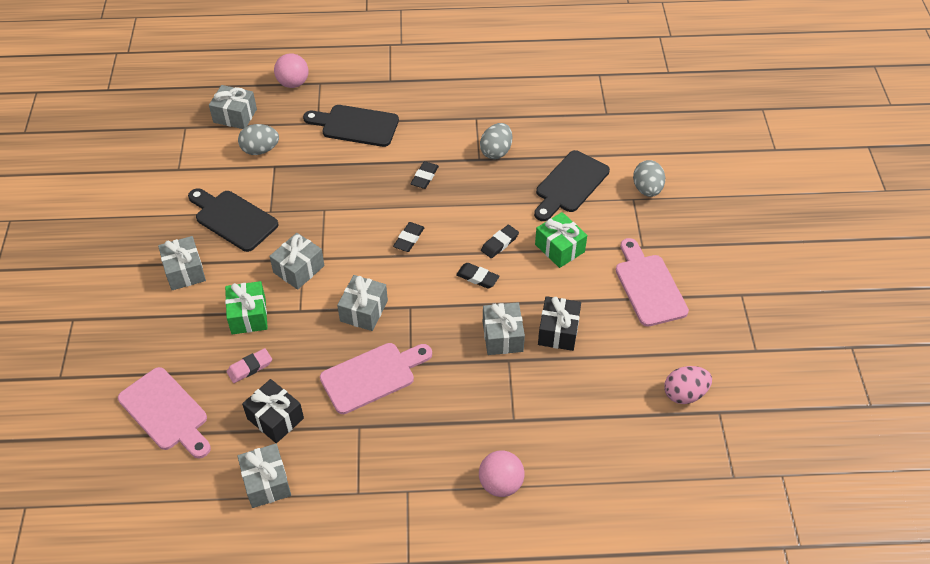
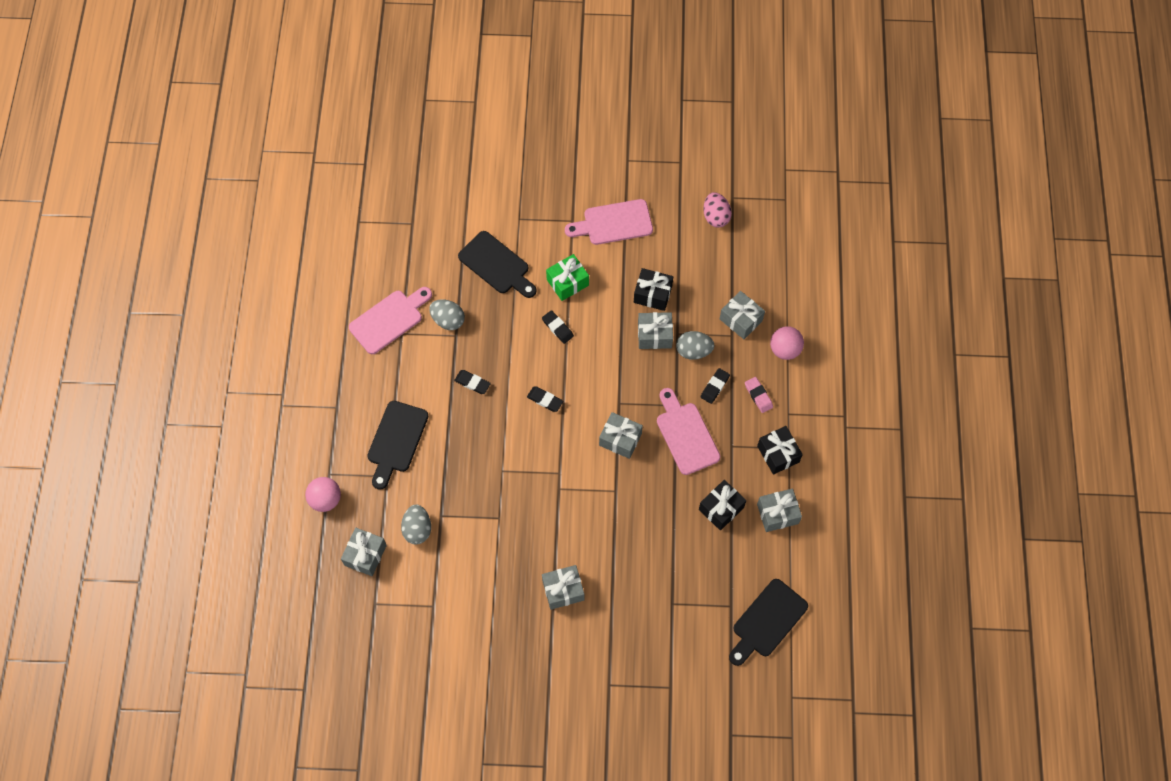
camera: 85 degrees left, 15 degrees up
(166, 412) = (711, 594): pink cutting board -> pink cutting board (389, 320)
(233, 219) = (504, 551): black cutting board -> black cutting board (767, 621)
(248, 316) = (617, 533): green gift -> none
(250, 367) = (671, 530): pink eraser -> pink eraser (758, 396)
(299, 269) = (570, 492): grey gift -> grey gift (740, 320)
(349, 480) = (778, 454): none -> black gift
(477, 277) = (593, 348): black eraser -> black eraser (715, 387)
(647, 189) = (509, 206): grey egg -> grey egg (693, 351)

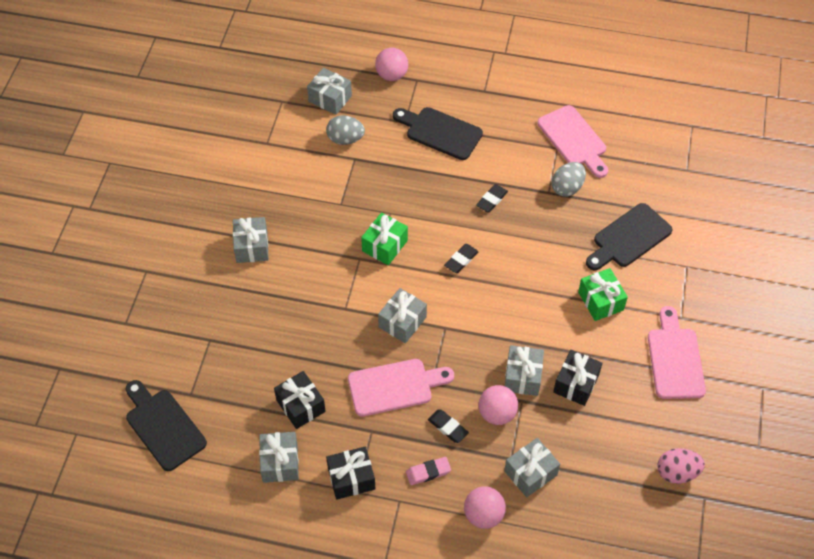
camera: 100 degrees right, 10 degrees down
(540, 469) = (385, 246): none -> green gift
(557, 328) = (545, 283): black eraser -> none
(693, 351) = (497, 413): grey egg -> pink ball

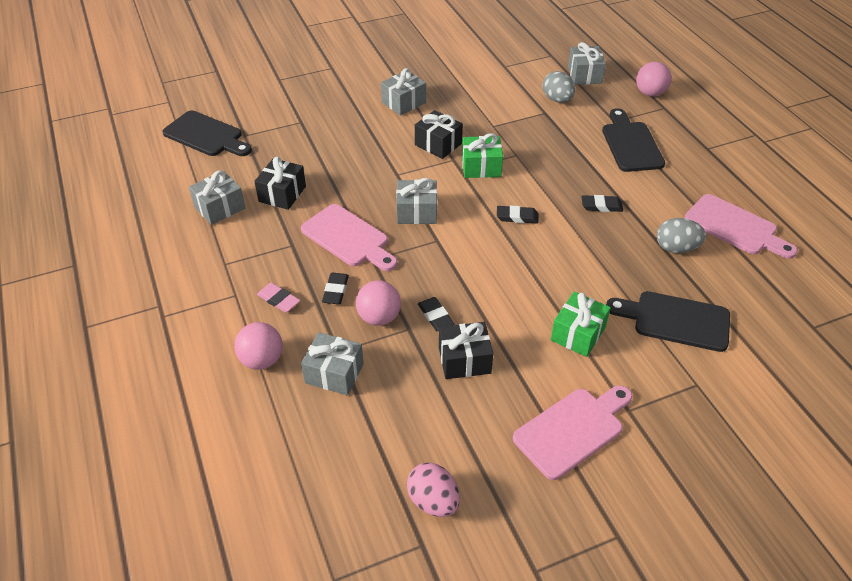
camera: 55 degrees right, 10 degrees down
(163, 426) = (206, 135): black cutting board -> black cutting board turned 105 degrees clockwise
(351, 478) = (235, 255): black gift -> black gift (438, 144)
(522, 376) = (435, 316): grey gift -> black eraser
(574, 140) = (735, 227): pink cutting board -> pink cutting board turned 75 degrees counterclockwise

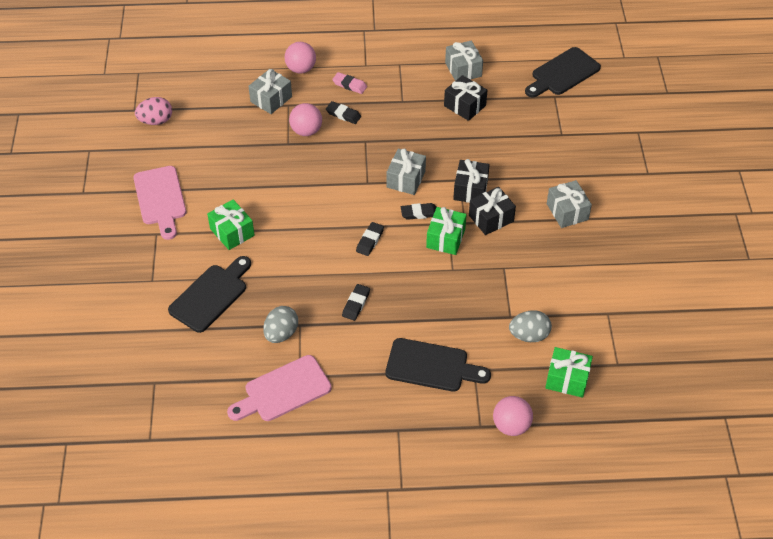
camera: 110 degrees right, 5 degrees up
(278, 300) = (349, 85): pink eraser -> pink eraser turned 60 degrees clockwise
(348, 238) = (395, 132): pink cutting board -> none
(435, 316) = (291, 160): black eraser -> black eraser (419, 213)
(464, 360) = (245, 164): black gift -> black gift (470, 189)
(584, 75) = (567, 379): grey gift -> green gift

